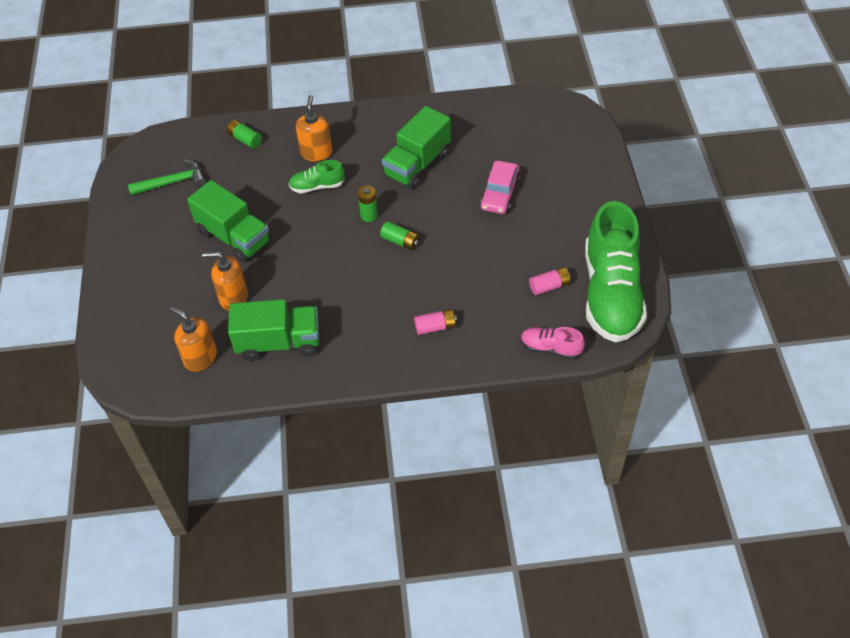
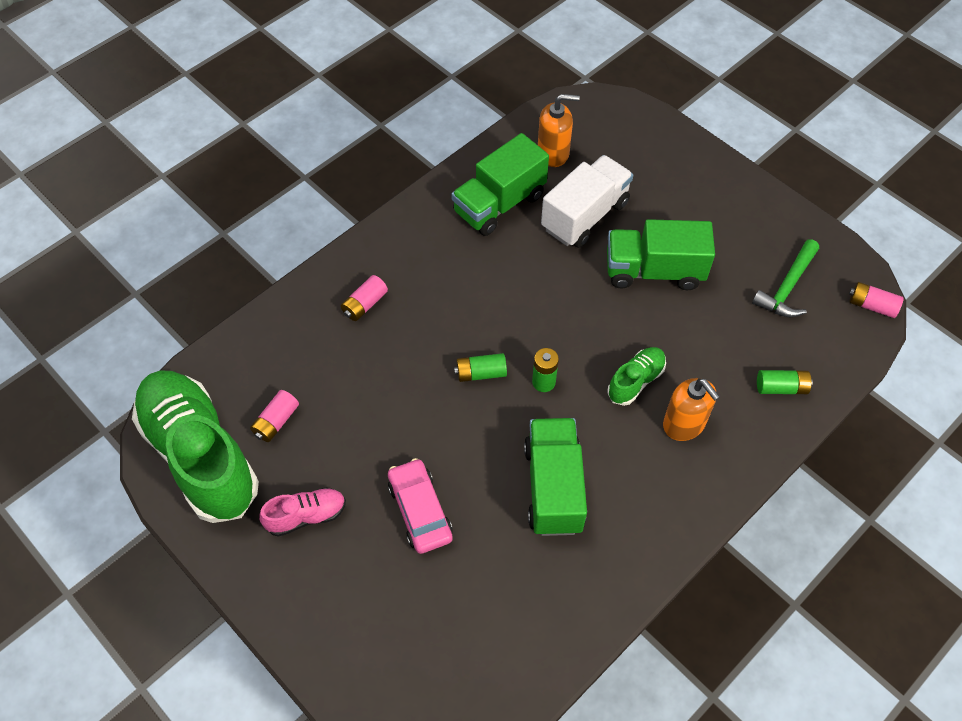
camera: 140 degrees right, 5 degrees up
(143, 147) = (871, 306): none -> pink battery
(233, 297) = (585, 216): orange soap dispenser -> white truck
(550, 348) = (230, 352): pink shoe -> pink shoe (306, 516)

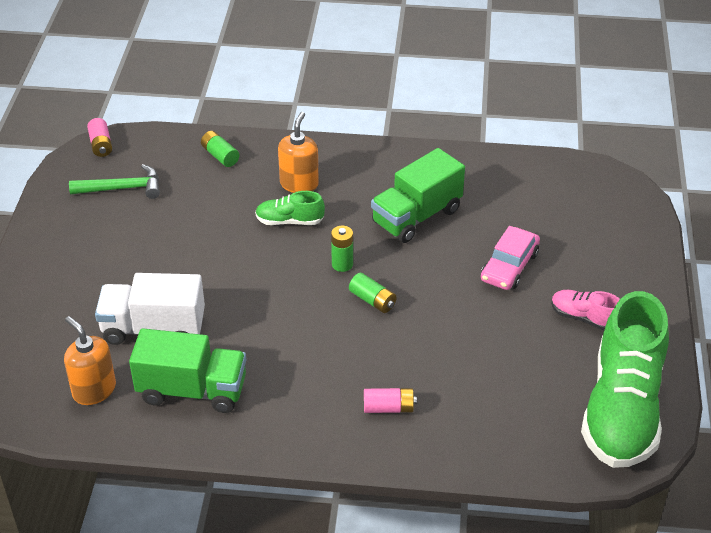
camera: 130 degrees left, 15 degrees down
(276, 421) = (545, 386): pink battery -> none
(654, 271) = (175, 260): green truck -> none

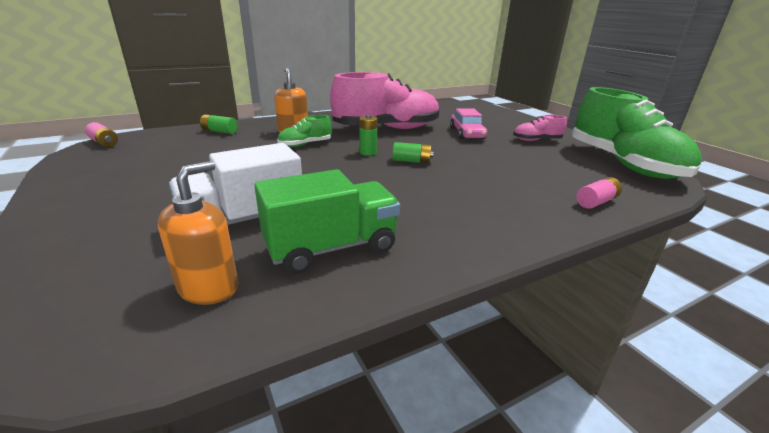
camera: 35 degrees left, 15 degrees down
(94, 390) = (209, 287): orange soap dispenser -> orange soap dispenser turned 105 degrees clockwise
(122, 188) = (142, 156): green hammer -> none
(388, 408) = (507, 203): pink battery -> pink battery (596, 202)
(416, 216) = (386, 129): green truck -> pink shoe

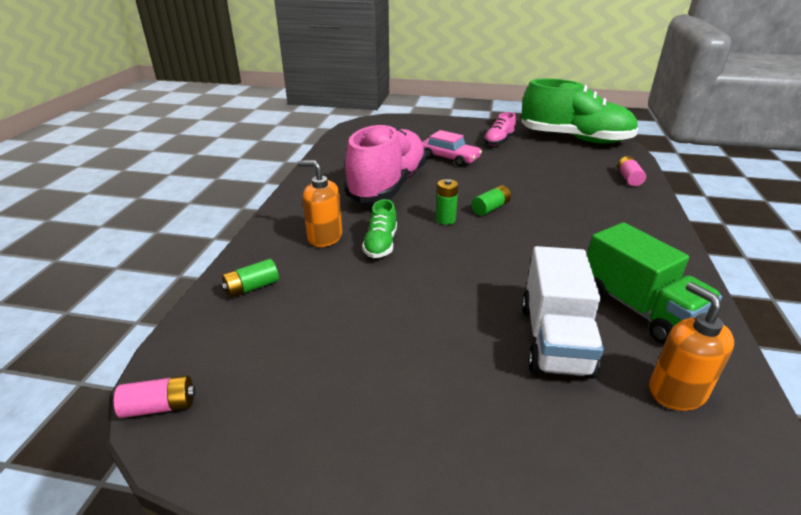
camera: 50 degrees left, 5 degrees up
(331, 248) = (638, 309): green truck -> green truck turned 135 degrees clockwise

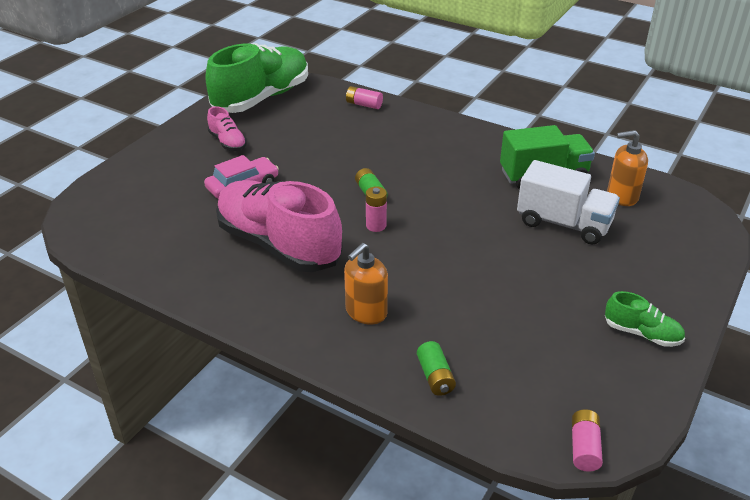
camera: 70 degrees left, 5 degrees up
(381, 244) = (399, 276): green shoe -> green shoe (642, 333)
(445, 219) = (376, 226): green battery -> pink battery

